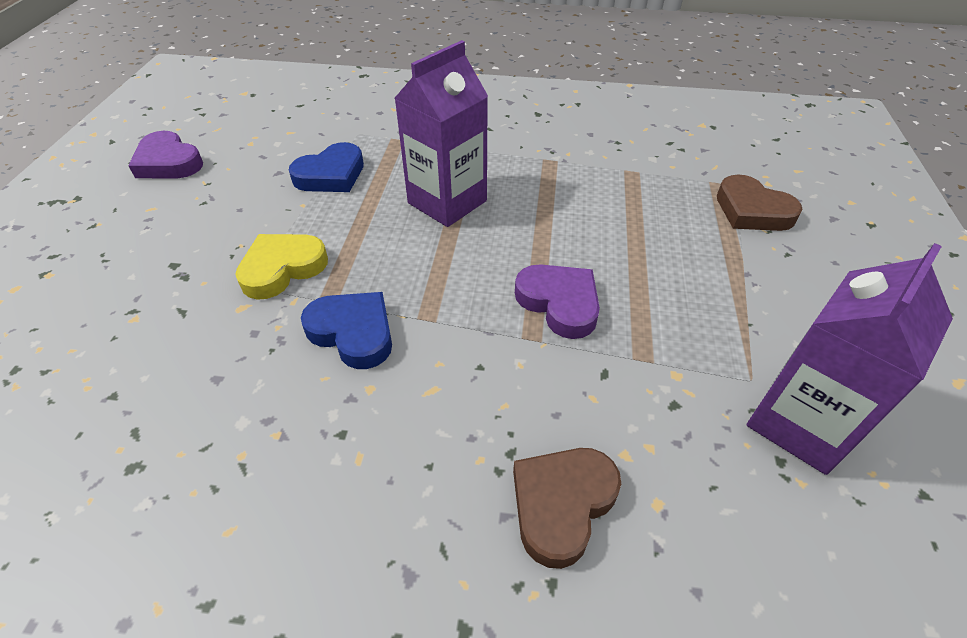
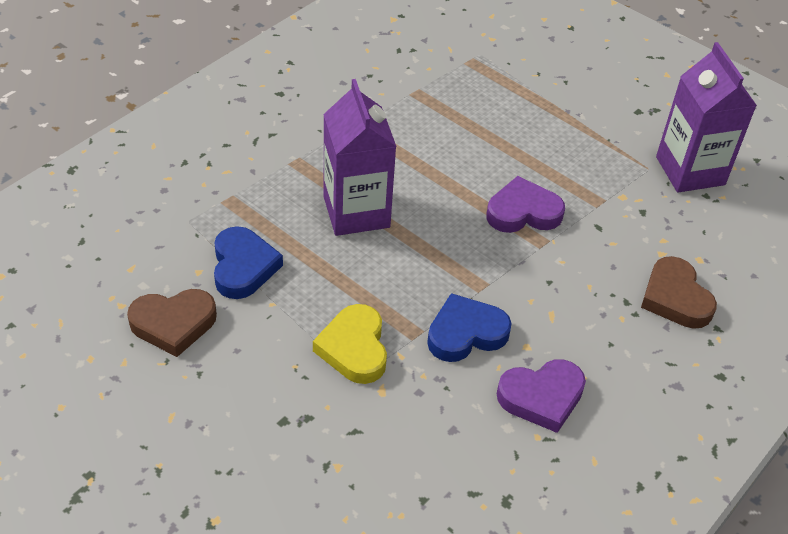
camera: 60 degrees left, 0 degrees up
(168, 162) = (93, 381): purple heart -> purple heart (542, 397)
(752, 211) = (513, 66): brown heart -> brown heart (173, 324)

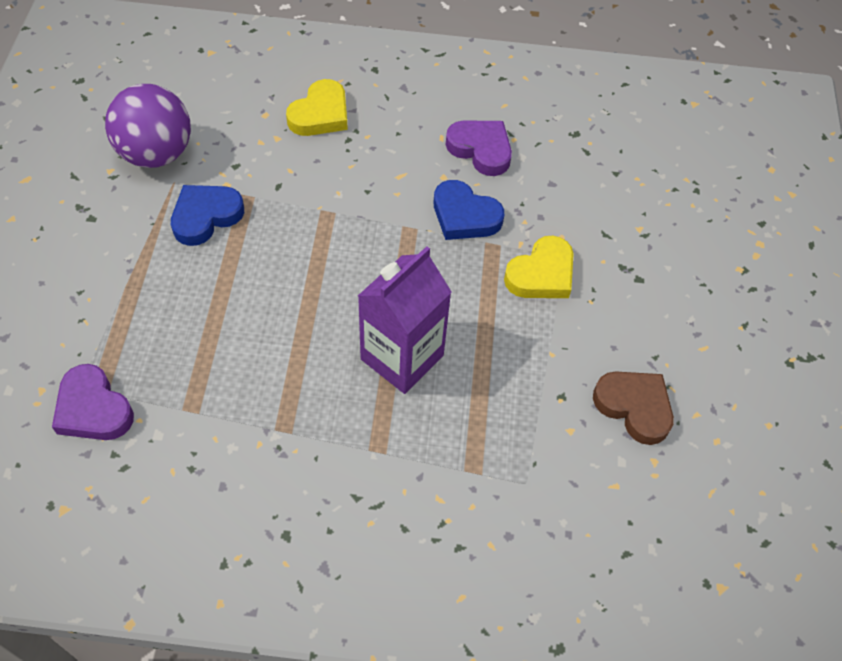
camera: 125 degrees left, 10 degrees up
(243, 267) = (536, 400): blue heart -> blue heart (206, 216)
(523, 212) = (302, 240): purple heart -> purple heart (93, 409)
(675, 298) = (320, 114): brown heart -> yellow heart
(690, 171) = (156, 153): purple carton -> purple ball

